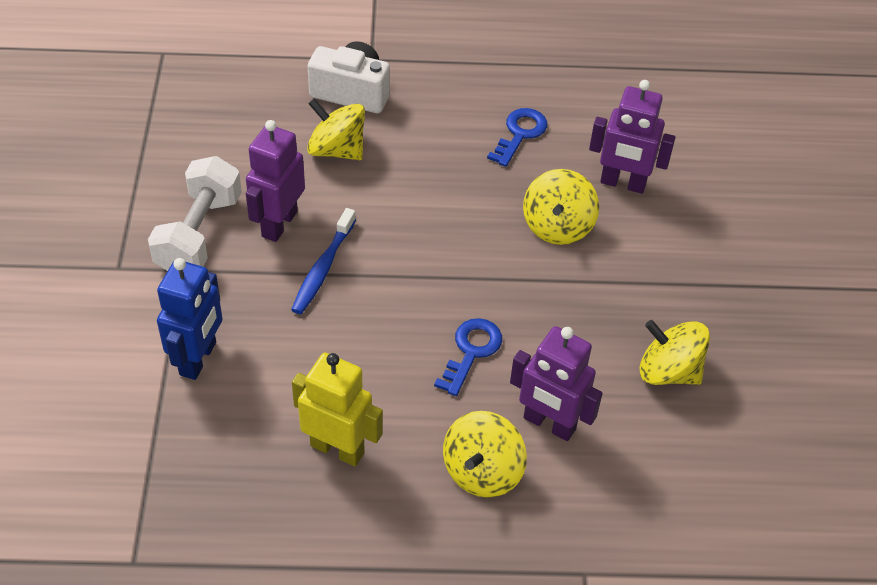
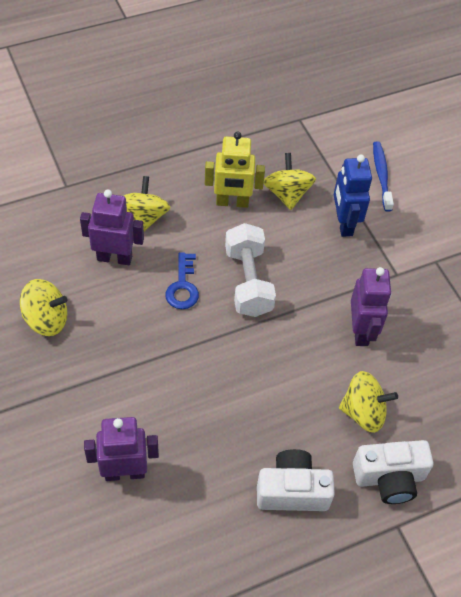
camera: 155 degrees right, 5 degrees up
(199, 234) = (406, 303): white dumbbell -> white dumbbell (248, 281)
(323, 268) = (310, 309): blue toothbrush -> blue toothbrush (381, 175)
(456, 114) = (292, 490): none -> white camera
(520, 134) = (229, 491): blue key -> none
(557, 226) = (163, 408): yellow spinning top -> yellow spinning top (287, 194)

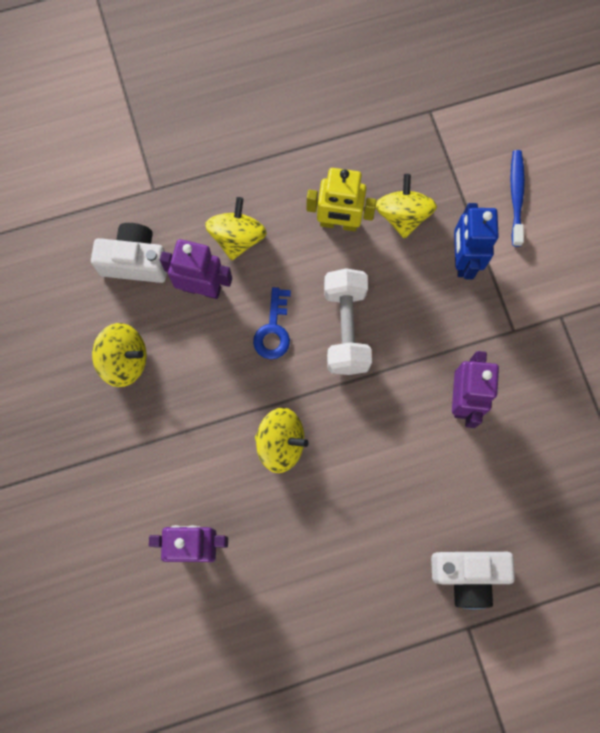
camera: 10 degrees right, 20 degrees up
(292, 490) = (365, 580): white camera -> white camera (135, 261)
(363, 412) = (451, 497): yellow spinning top -> yellow spinning top (281, 443)

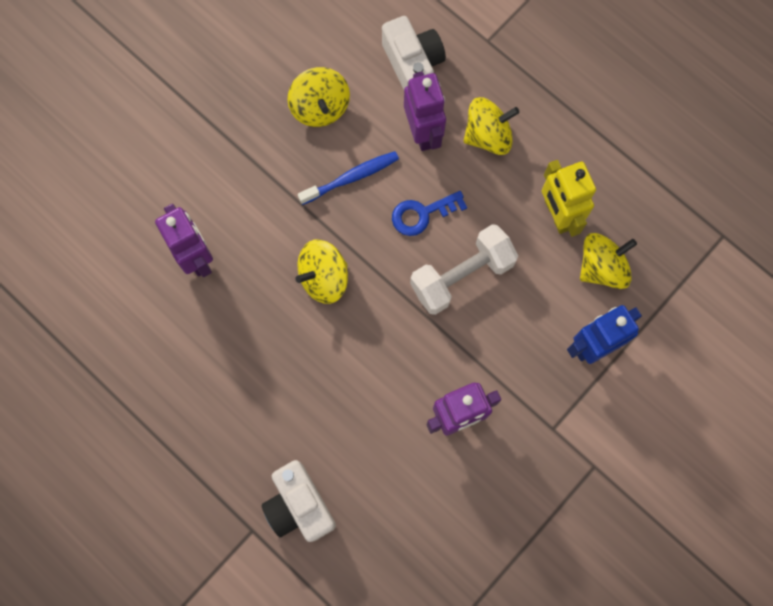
camera: 60 degrees right, 0 degrees up
(281, 443) = (324, 278): yellow spinning top -> yellow spinning top turned 75 degrees clockwise
(516, 196) = (689, 362): blue toothbrush -> blue toothbrush (351, 177)

